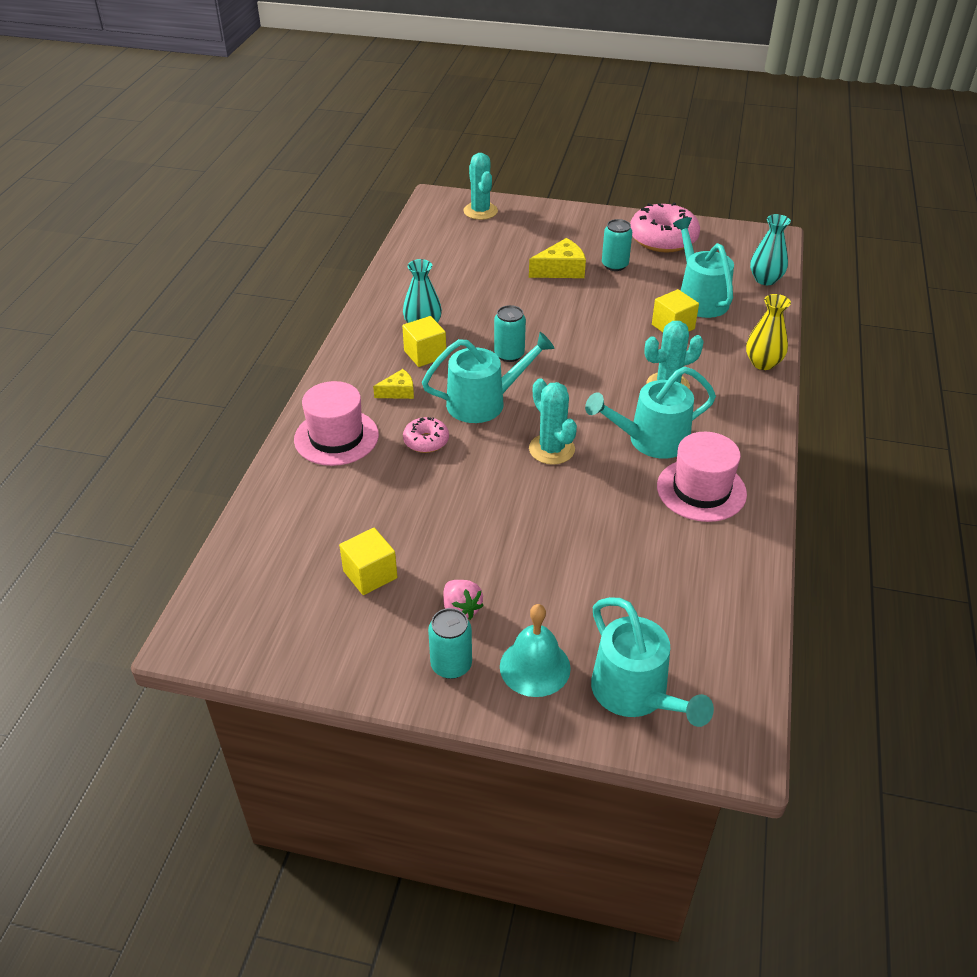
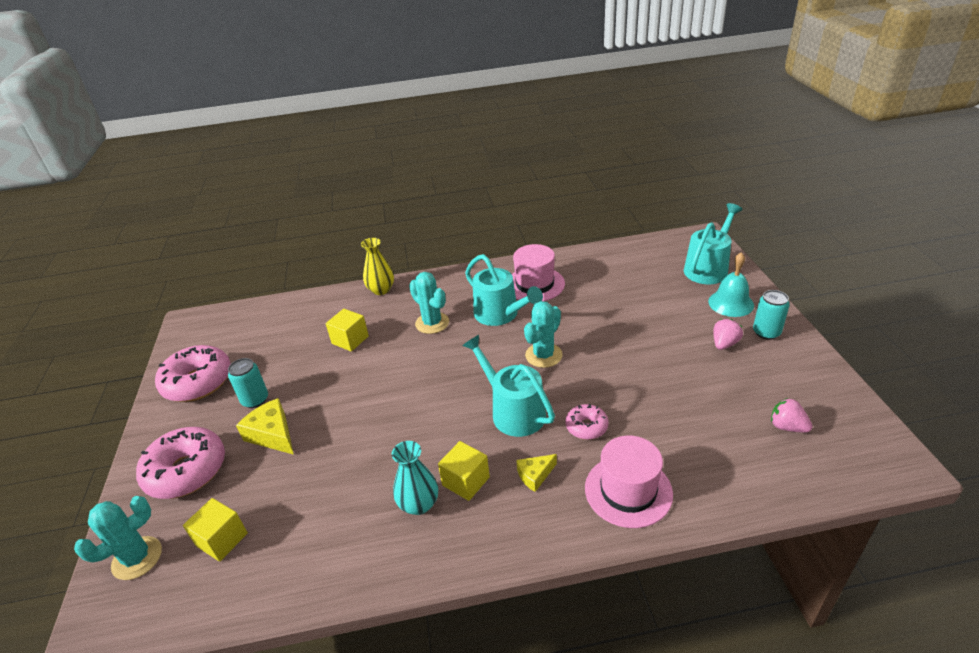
camera: 110 degrees left, 5 degrees down
(306, 582) = (787, 427): none -> pink strawberry
(370, 574) = (744, 396): yellow cube -> yellow cube (222, 539)
(398, 392) = (535, 475): yellow cheese -> yellow cheese turned 75 degrees counterclockwise
(509, 354) = (436, 420): turquoise can -> none
(550, 230) = (186, 471): none -> pink donut
(700, 298) = (301, 336): turquoise watering can -> none
(765, 279) = (262, 311): turquoise vase -> none

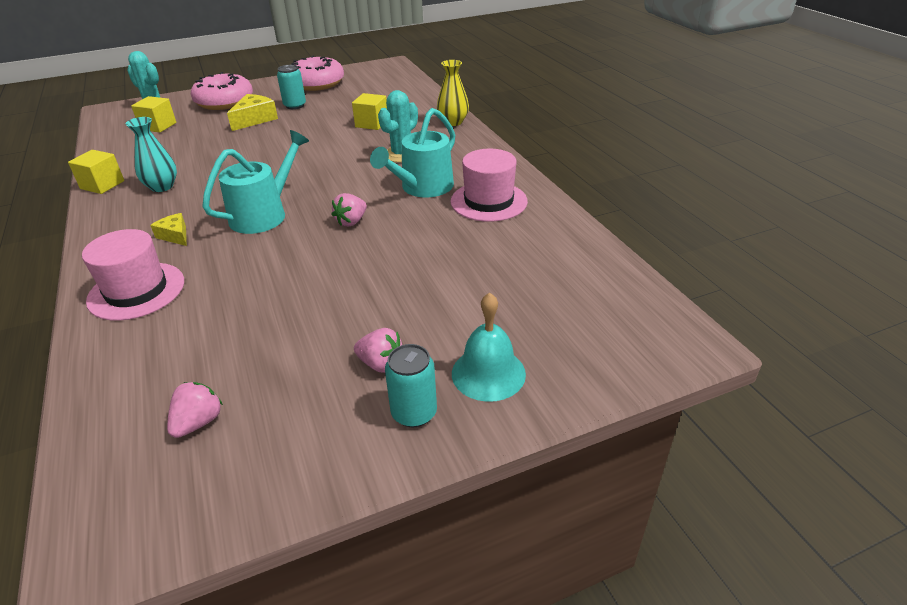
camera: 75 degrees right, 0 degrees up
(466, 481) = (180, 203): yellow cube -> yellow cube (102, 185)
(543, 355) = (351, 222): turquoise cactus -> pink strawberry
(586, 427) = (233, 258): pink donut -> none
(708, 268) = (585, 348): turquoise watering can -> none

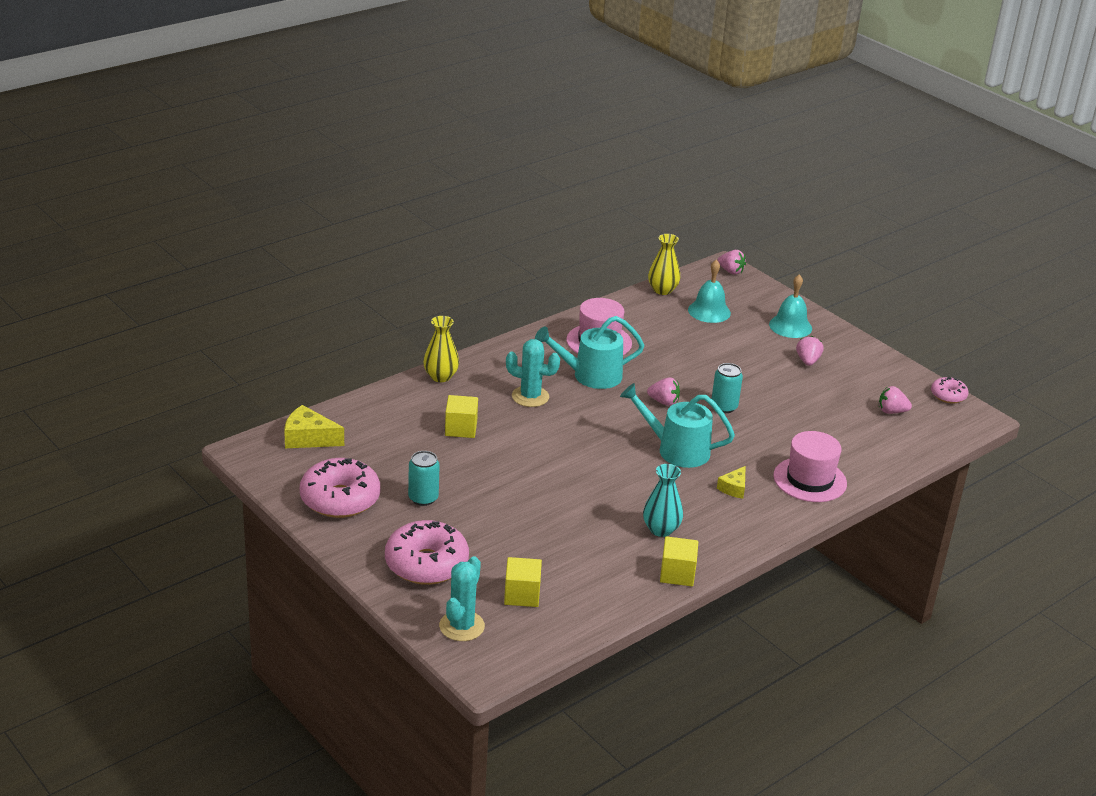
camera: 110 degrees left, 5 degrees down
(182, 533) = (948, 395): none -> pink donut
(254, 119) = (476, 519): yellow cheese -> yellow cheese (308, 438)
(414, 413) = (834, 345): turquoise can -> turquoise can (724, 407)
(423, 188) = (591, 376): turquoise watering can -> turquoise watering can turned 150 degrees clockwise
(547, 296) = (709, 311): none -> turquoise bell
(610, 266) = (662, 290): none -> yellow vase
(677, 348) = (731, 271): none -> pink strawberry

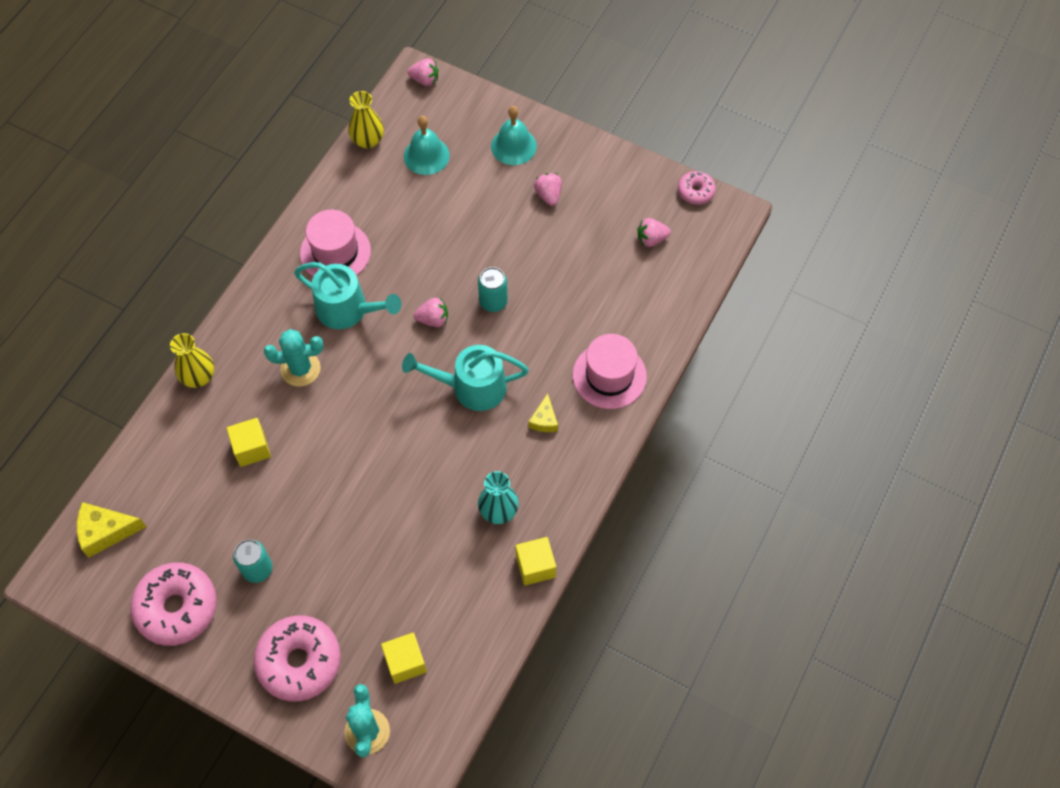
camera: 20 degrees left, 30 degrees up
(591, 376) = (347, 310): turquoise watering can -> turquoise watering can turned 120 degrees counterclockwise

